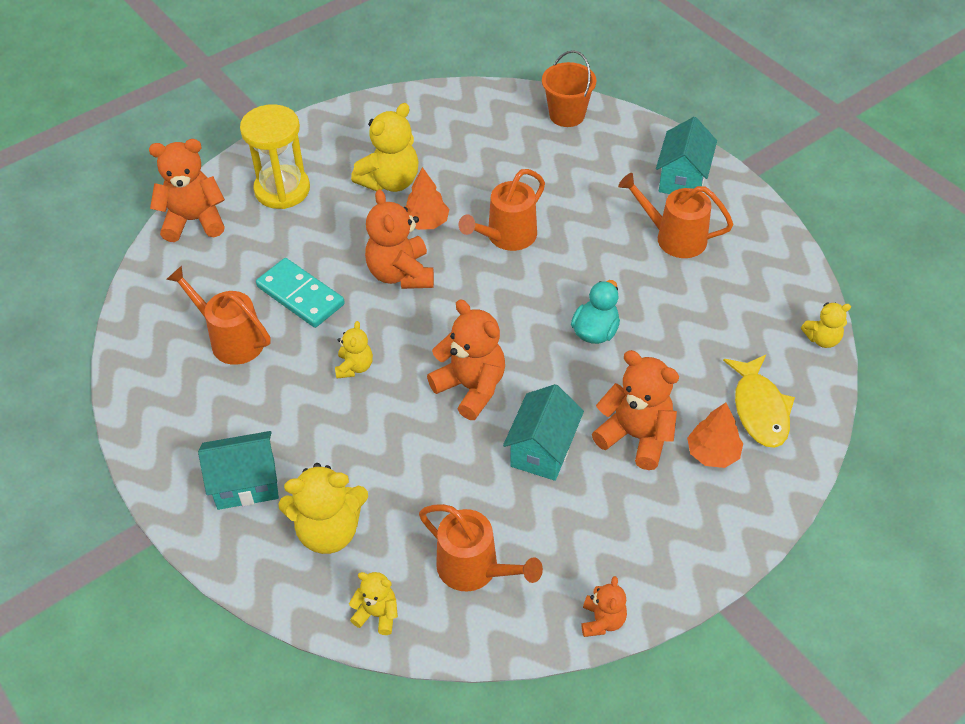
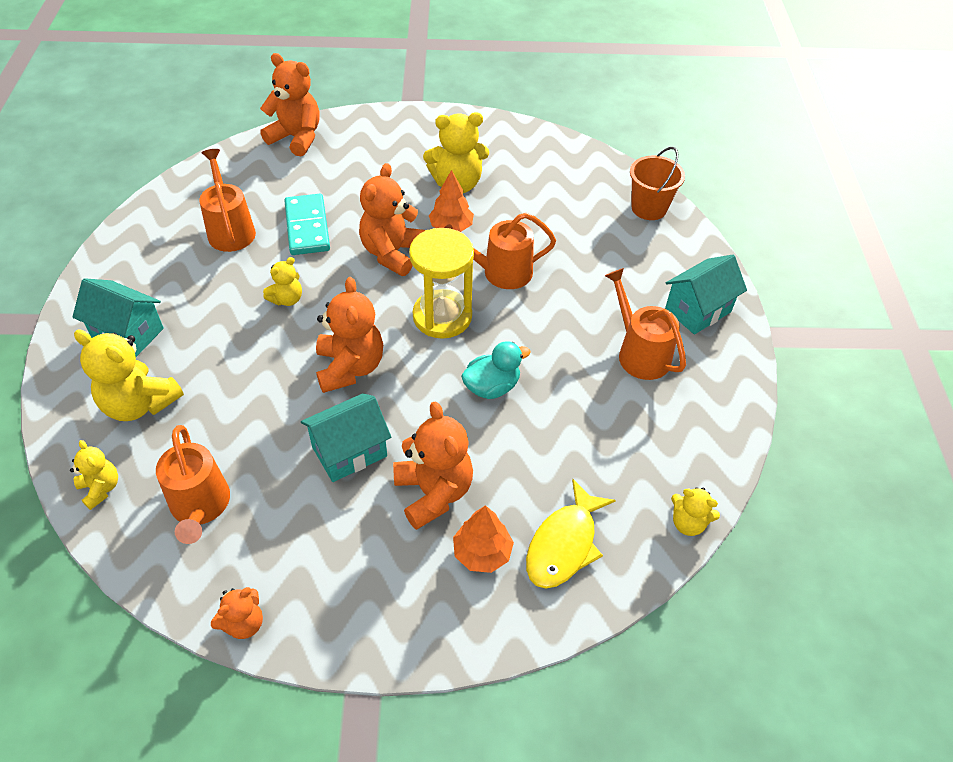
camera: 35 degrees right, 0 degrees up
(282, 189) = (376, 149): yellow hourglass -> yellow hourglass (442, 316)

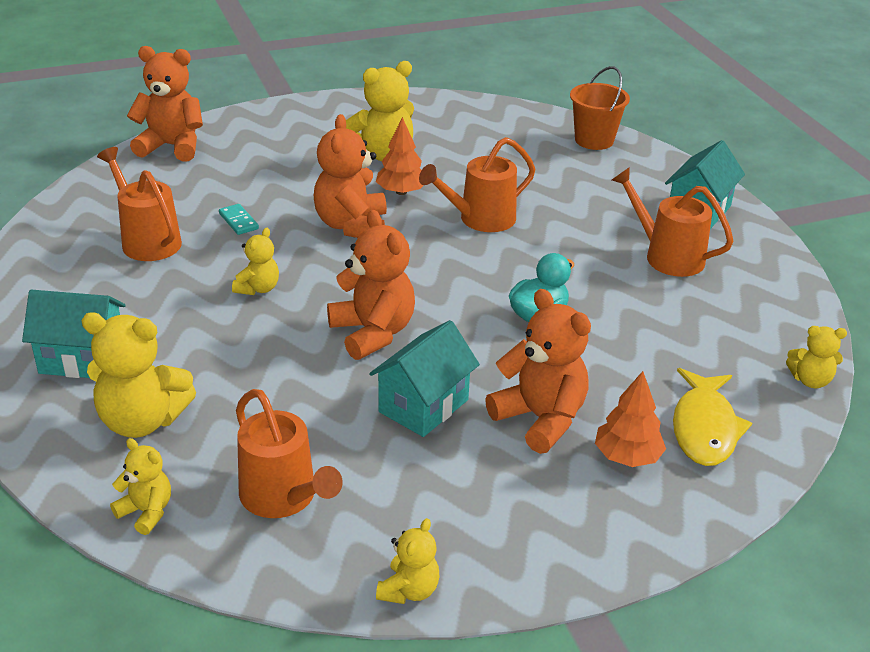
camera: 20 degrees left, 15 degrees down
(243, 623) = (409, 590): orange teddy bear -> yellow teddy bear
(307, 227) = (238, 221): turquoise domino -> turquoise domino, size x0.50
(442, 316) = (444, 268): yellow hourglass -> none

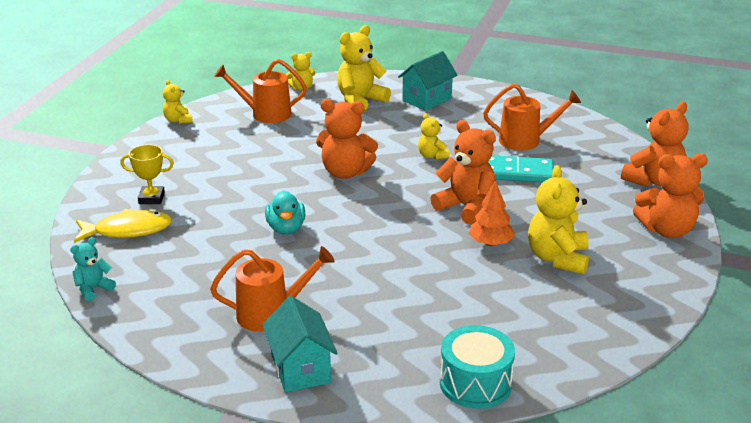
camera: 130 degrees right, 5 degrees down
(238, 221) = (517, 172): turquoise domino -> turquoise domino, size x2.01
(423, 406) = (269, 163): turquoise house -> none
(480, 219) = (416, 258): orange watering can -> none
(540, 419) = (211, 188): orange teddy bear -> orange teddy bear (667, 230)
(594, 140) = (475, 383): orange bucket -> turquoise drum
(627, 456) = (151, 198): orange tree -> yellow trophy
(704, 428) = (128, 230): yellow fish -> yellow fish turned 120 degrees clockwise
(810, 380) = (93, 289): yellow teddy bear -> turquoise teddy bear

